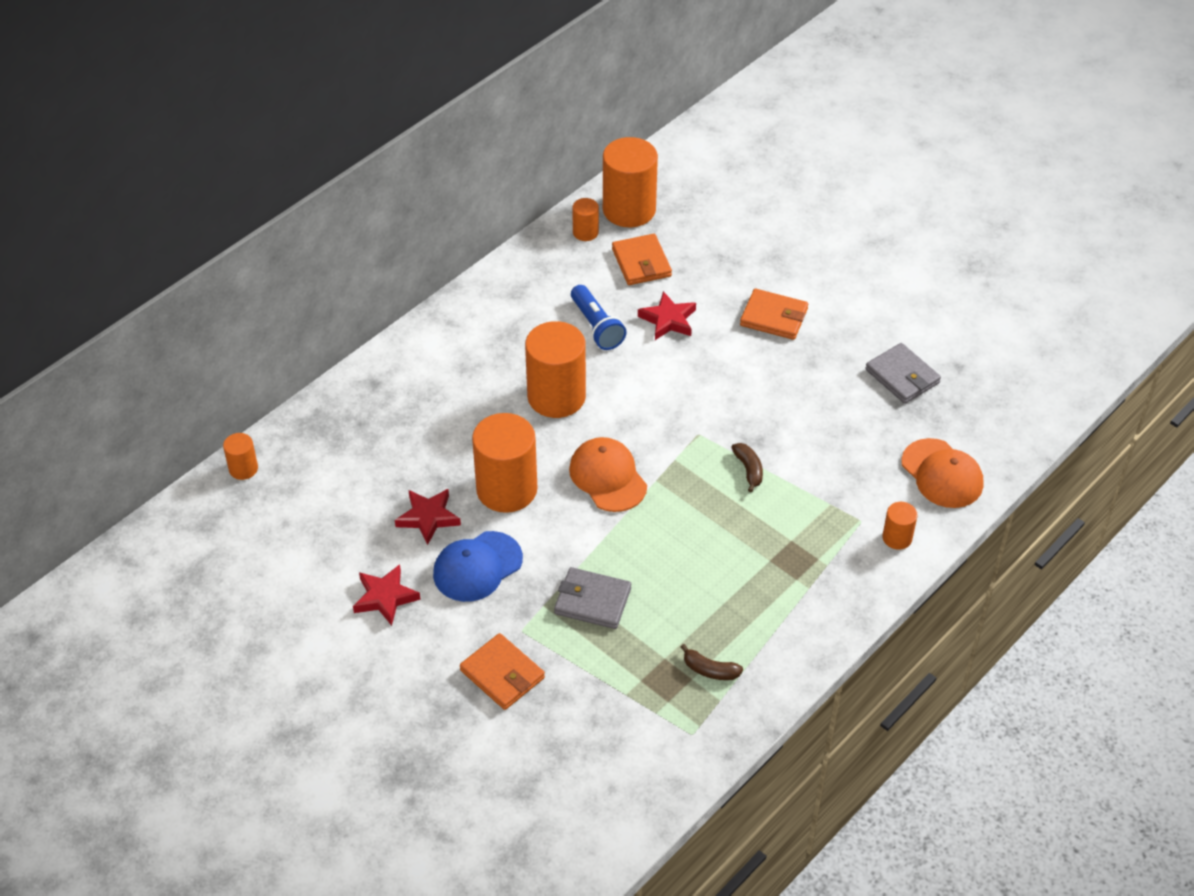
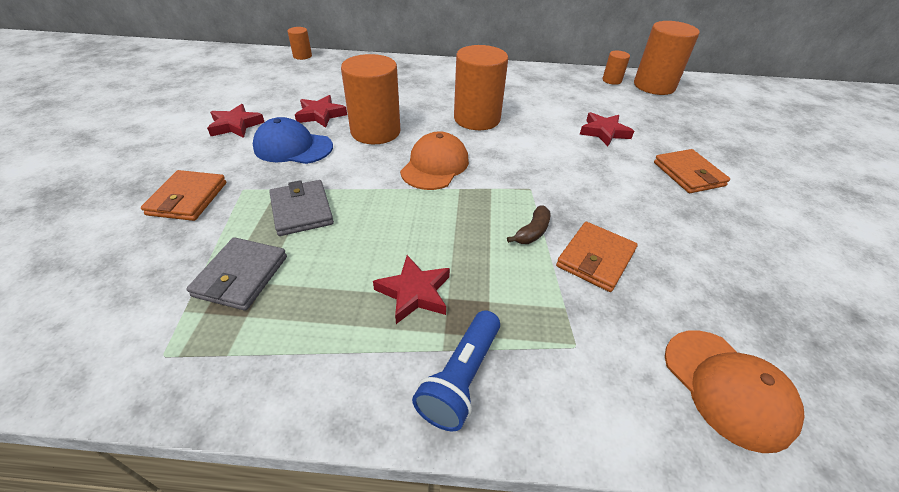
camera: 50 degrees right, 5 degrees down
(596, 326) = (553, 110): blue flashlight -> blue flashlight (461, 378)
(641, 263) = (627, 105): orange wallet -> orange wallet (595, 259)
(710, 670) = (267, 324): brown banana -> none
(749, 576) = (414, 292): none -> red star
(897, 538) = (593, 396): orange cylinder -> none
(902, 376) = (772, 279): grey wallet -> grey wallet (241, 276)
(942, 474) = (727, 387): orange cap -> orange cap turned 45 degrees counterclockwise

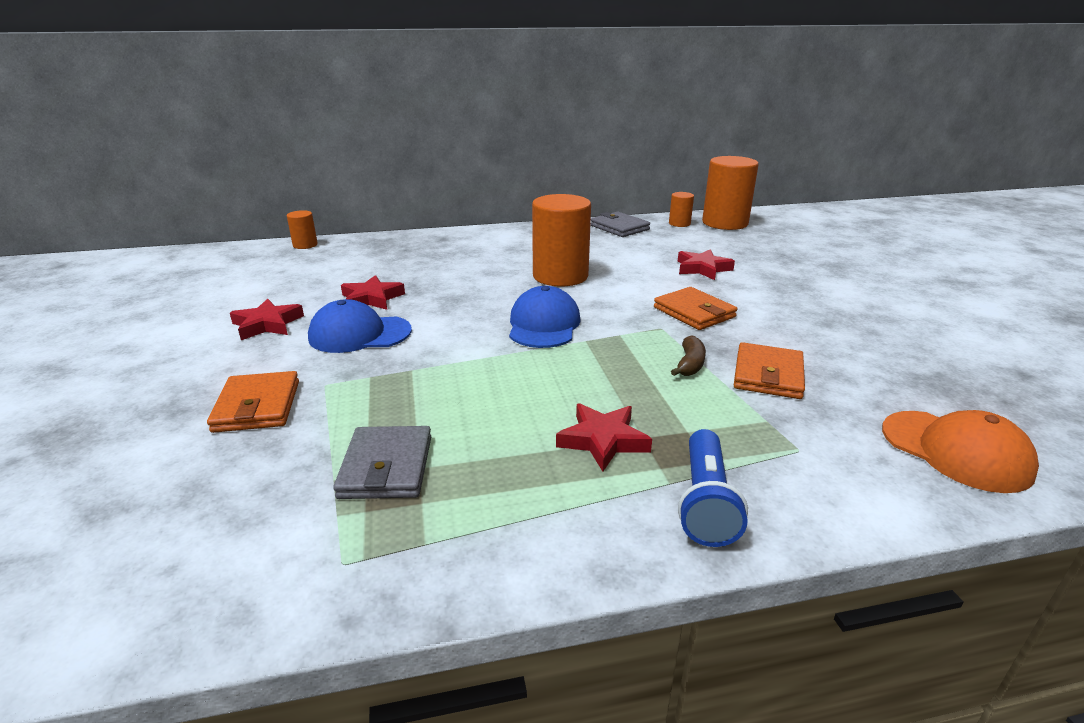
camera: 15 degrees left, 15 degrees down
(302, 210) = (416, 392): grey wallet -> grey wallet (619, 228)
(375, 132) = (451, 304): orange cylinder -> none
(435, 166) = (544, 325): orange cap -> blue cap
(688, 174) = (807, 291): orange wallet -> orange wallet (694, 312)

